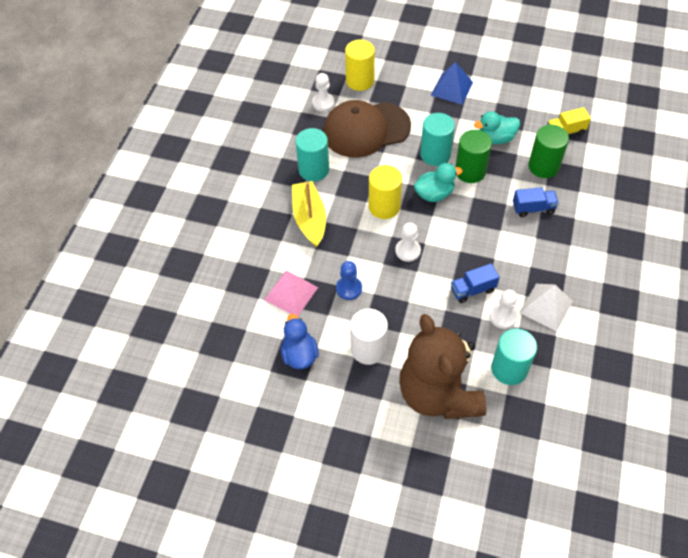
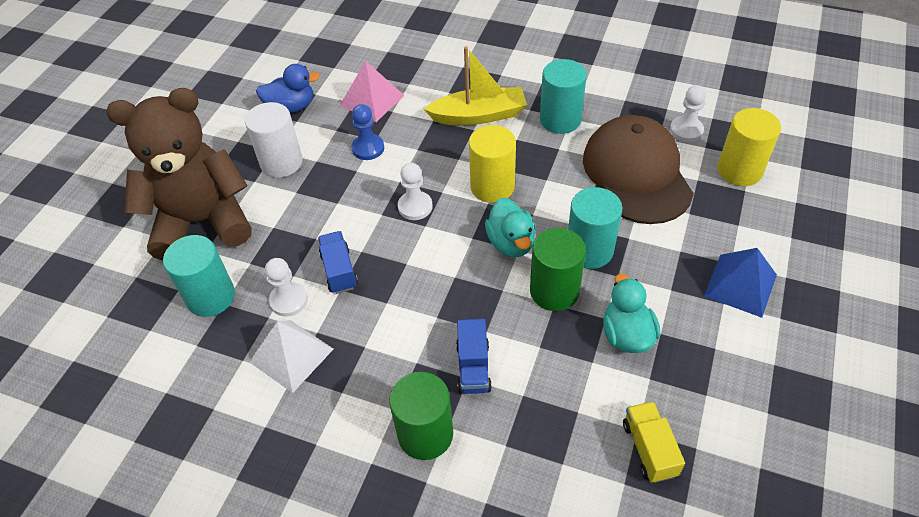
camera: 95 degrees right, 5 degrees down
(543, 166) = (563, 398): green cylinder -> green cylinder (425, 434)

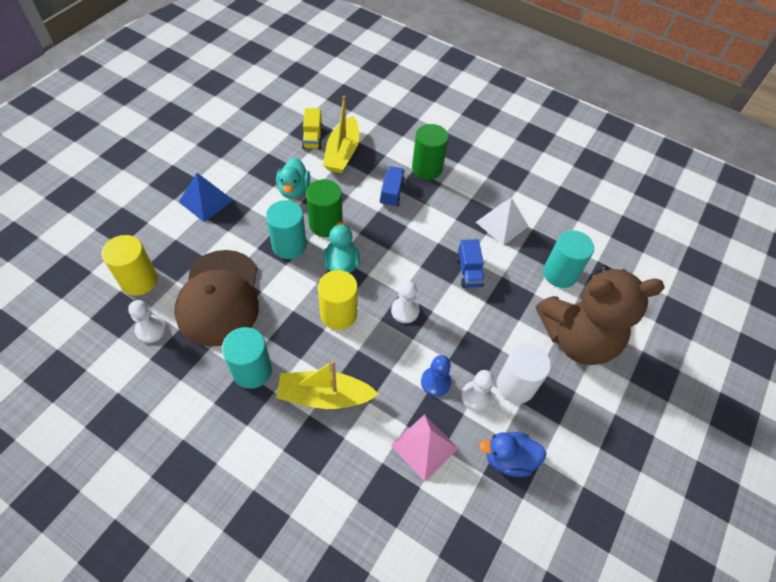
camera: 175 degrees left, 5 degrees up
(288, 300) = (504, 259): white pawn -> white pawn (476, 396)
(582, 428) = (342, 153): none -> yellow boat

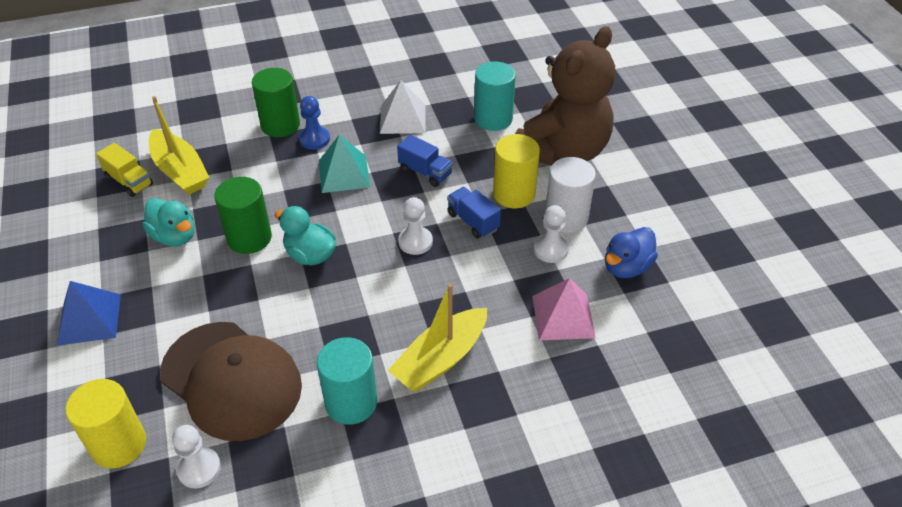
camera: 45 degrees left, 10 degrees down
(289, 245) = (238, 282): turquoise cylinder -> none
(338, 314) = (364, 292): yellow cylinder -> yellow cylinder (514, 194)
(392, 193) = (276, 167): blue truck -> blue truck (473, 221)
(422, 230) = (344, 174): none -> turquoise pyramid
(435, 382) = (509, 268): blue pawn -> blue pawn (314, 139)

